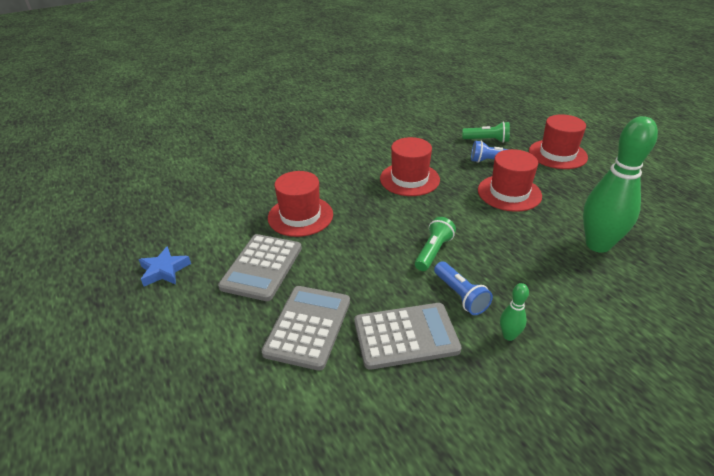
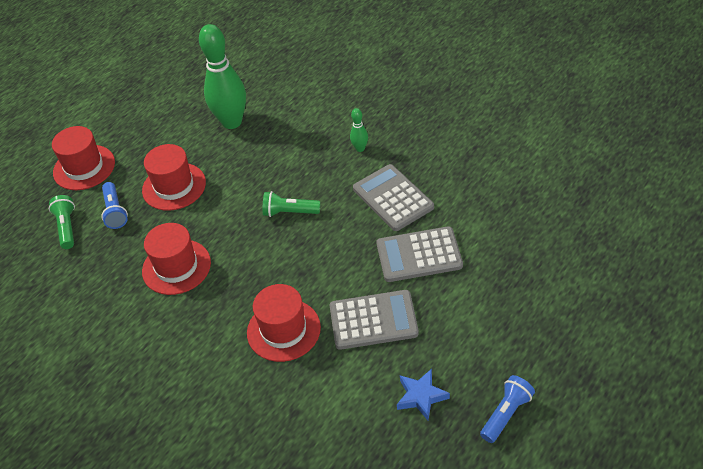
camera: 110 degrees left, 10 degrees up
(460, 295) = (334, 182): blue flashlight -> blue flashlight (506, 414)

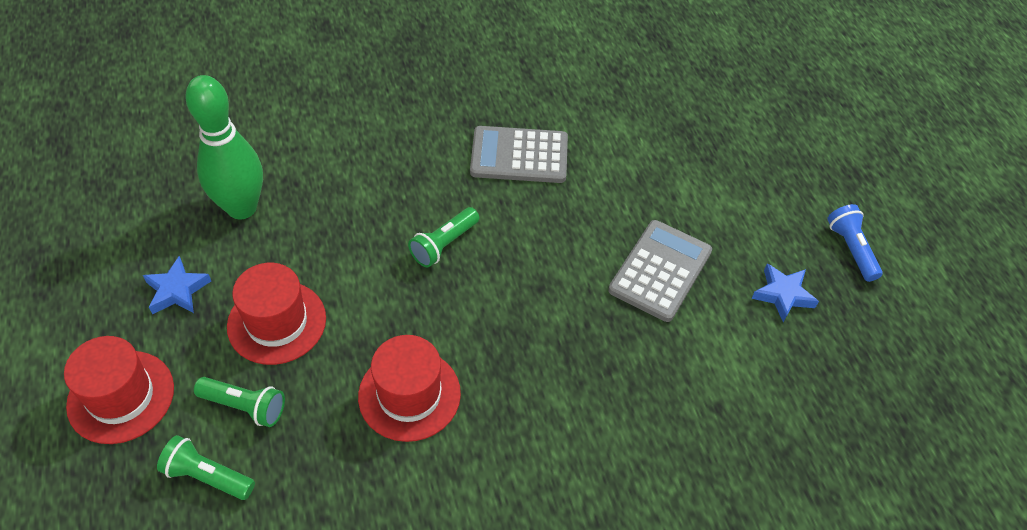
camera: 60 degrees left, 5 degrees up
(115, 211) = (244, 406): blue flashlight -> green flashlight
(159, 139) = (177, 290): none -> blue star
(283, 330) = (602, 350): red hat -> none
(360, 148) = (422, 135): green bowling pin -> none
(419, 255) = (613, 185): grey calculator -> none

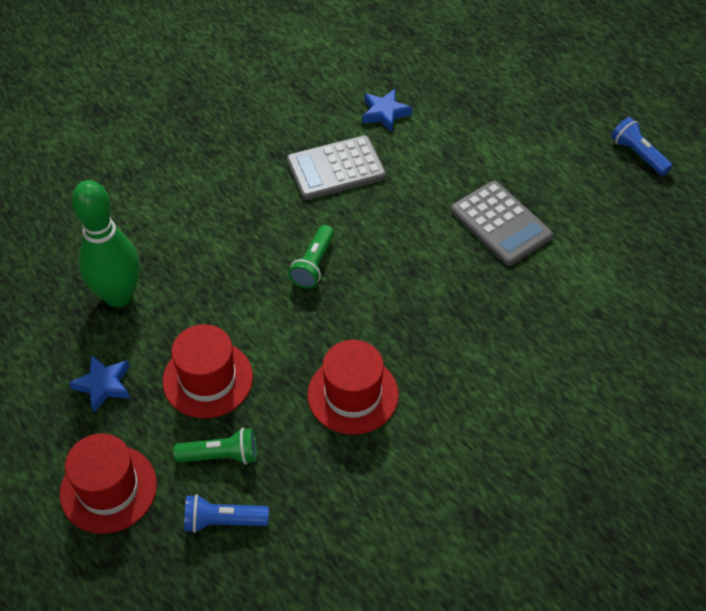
camera: 20 degrees left, 0 degrees up
(208, 476) = (223, 521): green flashlight -> blue flashlight
(660, 271) = (500, 224): grey calculator -> grey calculator turned 135 degrees clockwise
(783, 295) = (604, 209): blue star -> blue star (385, 113)

